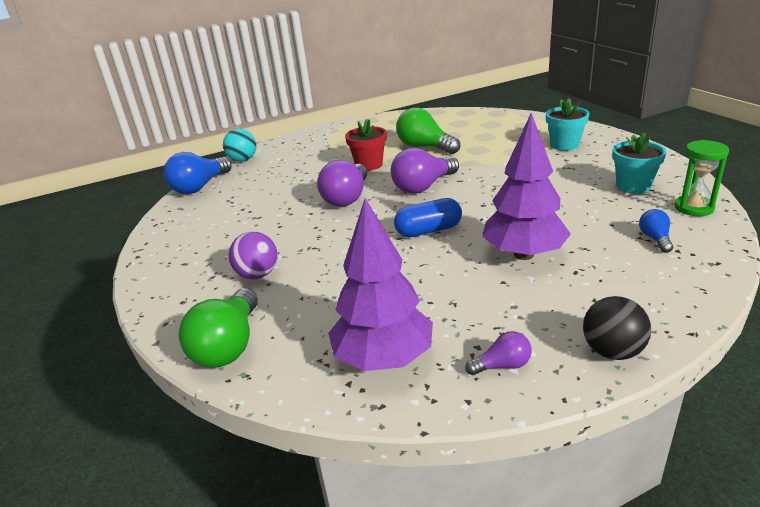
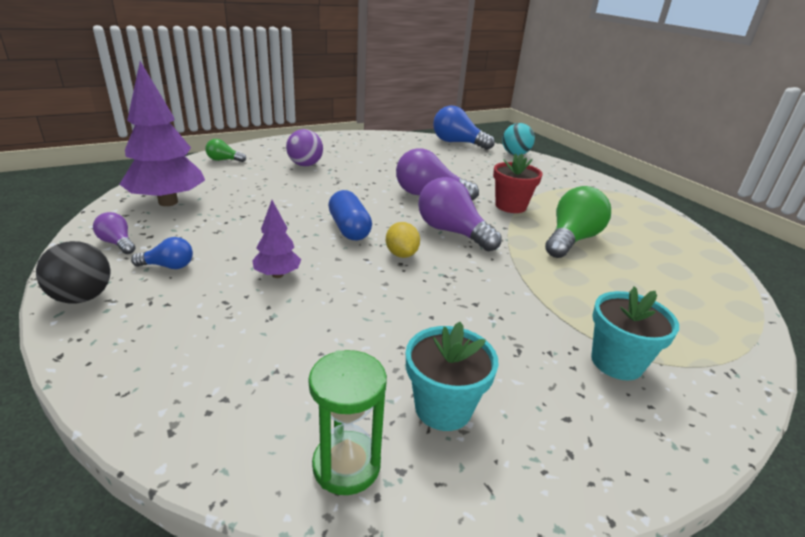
camera: 80 degrees right, 0 degrees up
(229, 346) = (224, 160): green light bulb -> green light bulb, size x0.51
(468, 205) = (401, 254): none -> yellow lemon
(502, 365) = (117, 243): purple light bulb -> purple light bulb turned 150 degrees clockwise
(524, 254) = (277, 275): purple tree -> purple tree, size x0.50
(655, 239) = (264, 384): blue light bulb -> blue light bulb (168, 266)

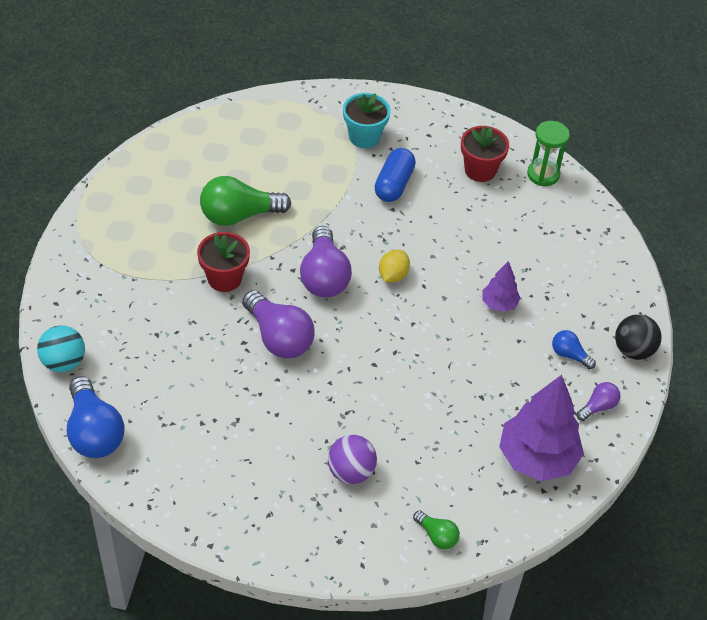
camera: 140 degrees left, 20 degrees up
(117, 243) = (598, 407): purple light bulb -> purple light bulb turned 120 degrees counterclockwise
(349, 228) = (404, 327): blue capsule -> blue capsule (394, 184)
(443, 408) = (480, 170): turquoise flower pot -> red flower pot

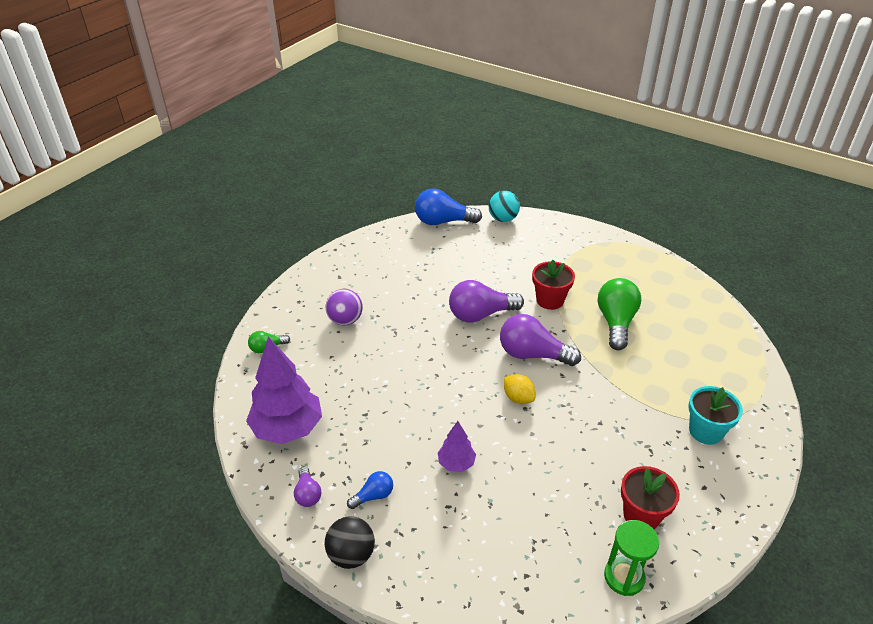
camera: 115 degrees right, 10 degrees down
(394, 184) = (633, 434): blue capsule -> none

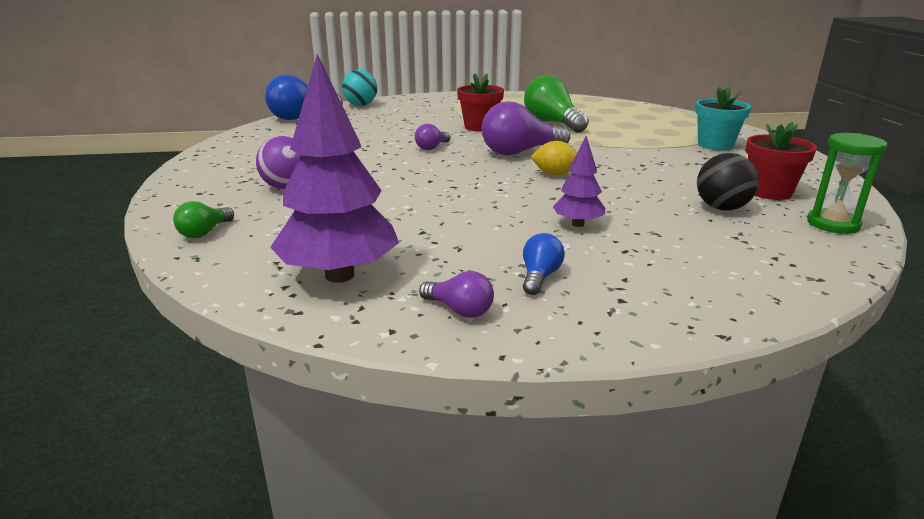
camera: 40 degrees left, 15 degrees down
(351, 555) = (602, 328): black ball -> black ball (721, 208)
(480, 314) = (432, 147): purple light bulb -> purple light bulb, size x0.51

